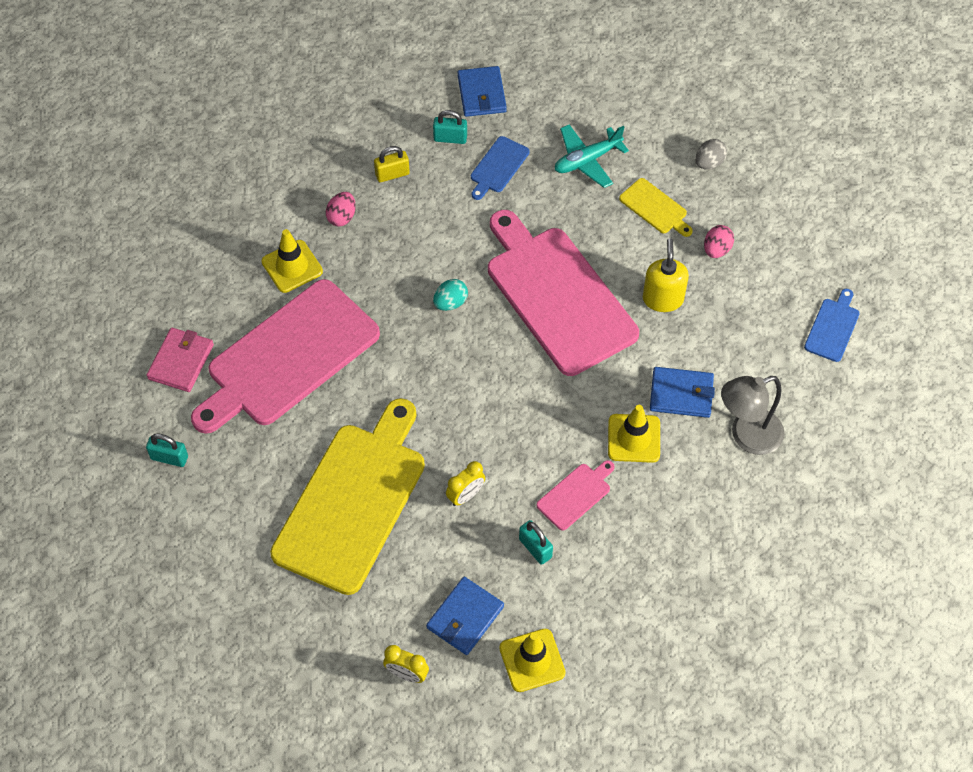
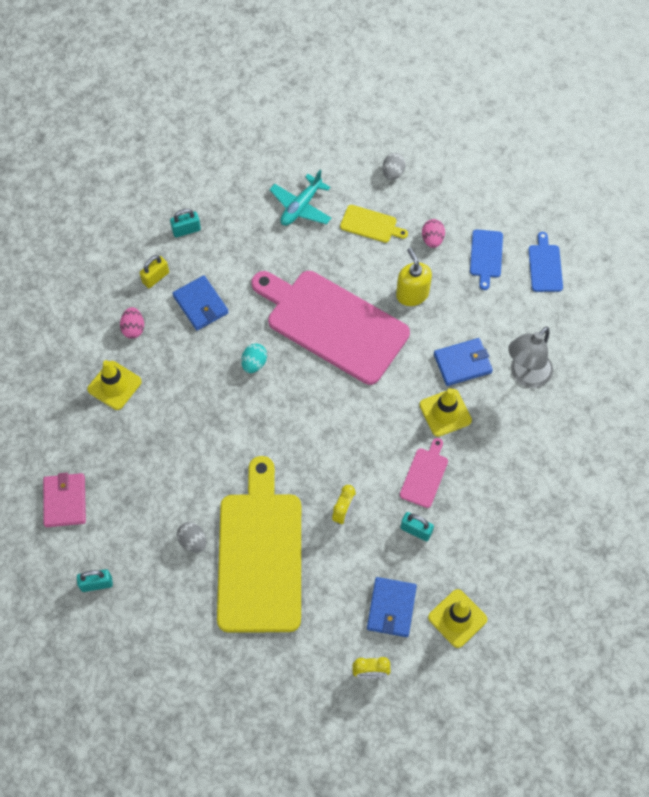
camera: 25 degrees left, 5 degrees up
(288, 357) = (149, 461): pink cutting board -> none
(290, 457) = (193, 541): none -> grey egg
(482, 94) = (193, 184): blue wallet -> blue wallet (201, 304)
(498, 167) = (235, 239): blue cutting board -> blue cutting board (486, 256)

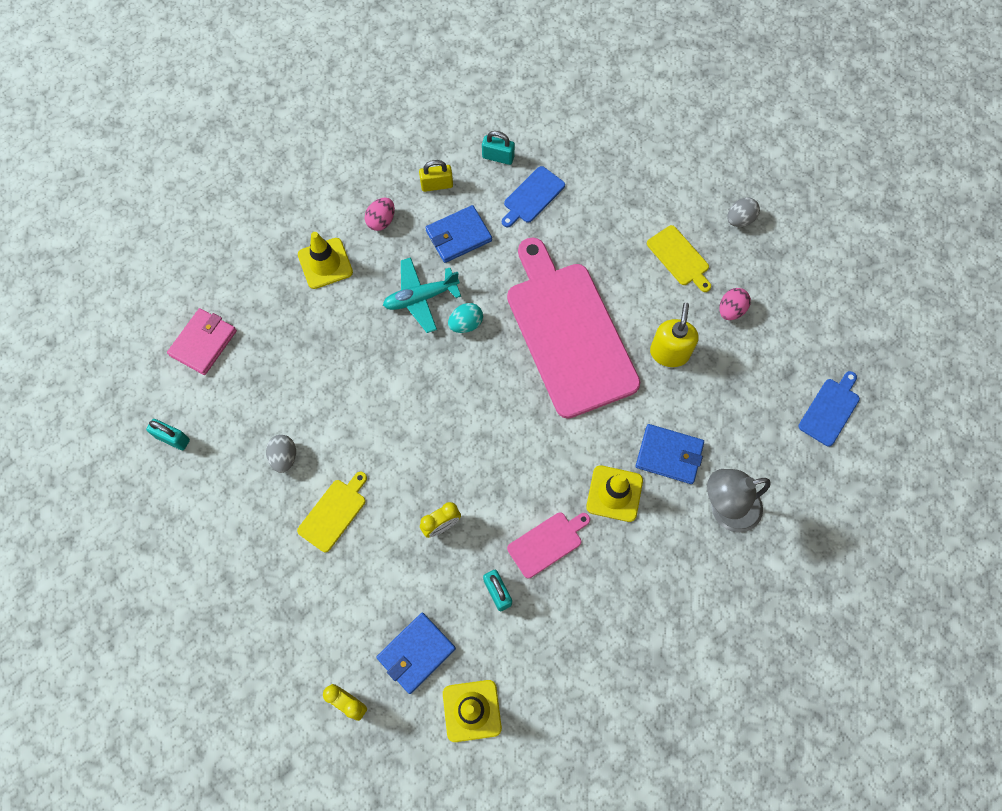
camera: 35 degrees right, 5 degrees up
(201, 304) = (458, 236): blue wallet -> blue wallet turned 60 degrees clockwise
(260, 555) = (334, 512): yellow cutting board -> yellow cutting board, size x0.42
(301, 207) = (623, 199): turquoise plane -> turquoise plane (420, 298)
(486, 256) = (774, 361): blue cutting board -> blue cutting board (532, 196)

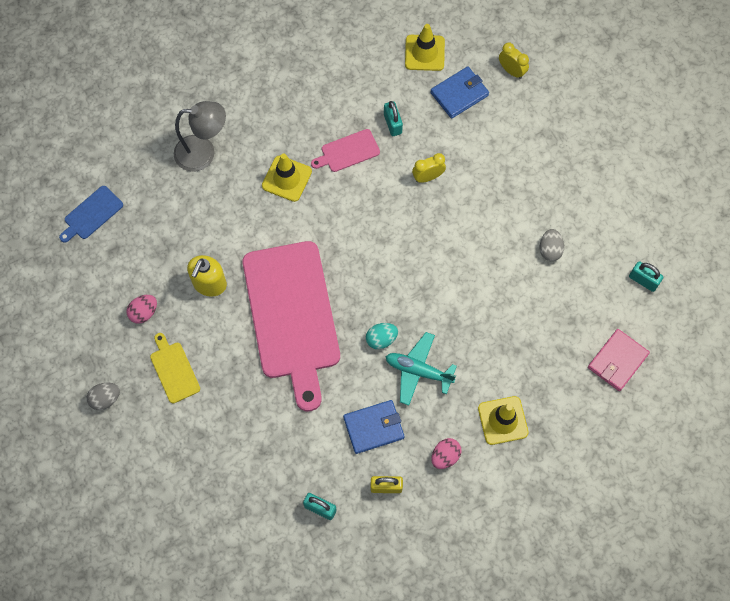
camera: 170 degrees left, 0 degrees up
(334, 512) = (512, 200): yellow cutting board -> none
(420, 298) = (418, 371): turquoise plane -> turquoise plane turned 150 degrees counterclockwise
(532, 196) = (295, 457): blue cutting board -> none
(669, 455) = (235, 200): blue wallet -> none

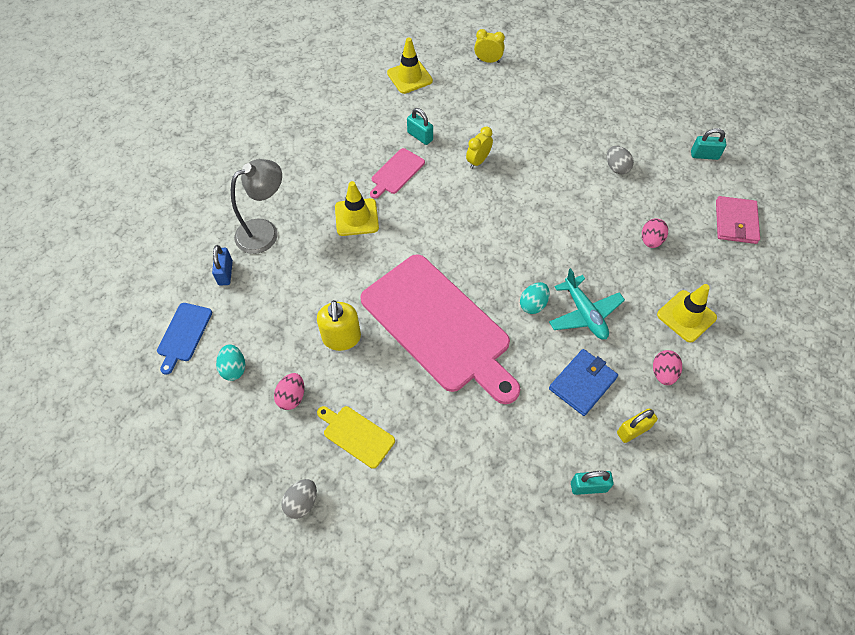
camera: 30 degrees left, 10 degrees down
(114, 264) = (234, 368): none -> turquoise egg
(151, 175) = (225, 273): none -> blue padlock
(418, 371) = (584, 314): turquoise plane -> turquoise plane turned 105 degrees counterclockwise
(459, 94) = (459, 93): blue wallet -> none
(526, 337) = (651, 240): none -> pink egg

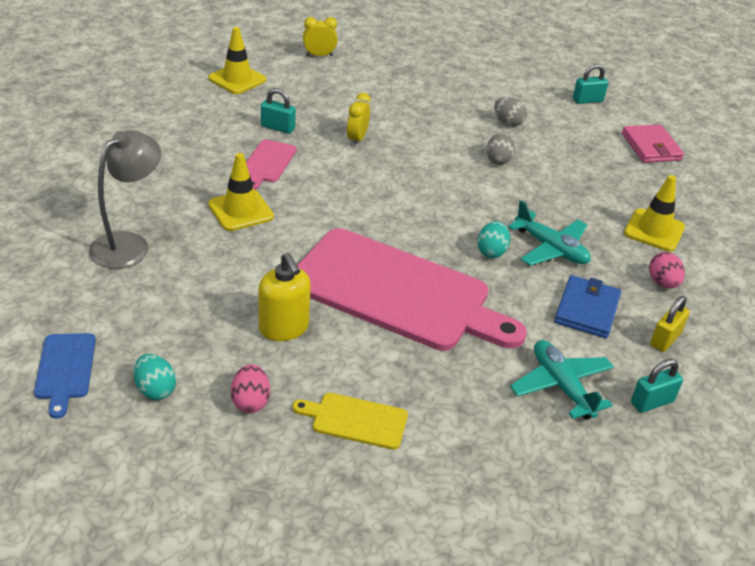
camera: 25 degrees left, 20 degrees down
(225, 273) = (94, 294): blue padlock -> none
(302, 502) = (322, 510): grey egg -> grey egg (498, 160)
(523, 450) = (561, 386): none -> turquoise plane
(651, 240) = (579, 175): pink egg -> none

